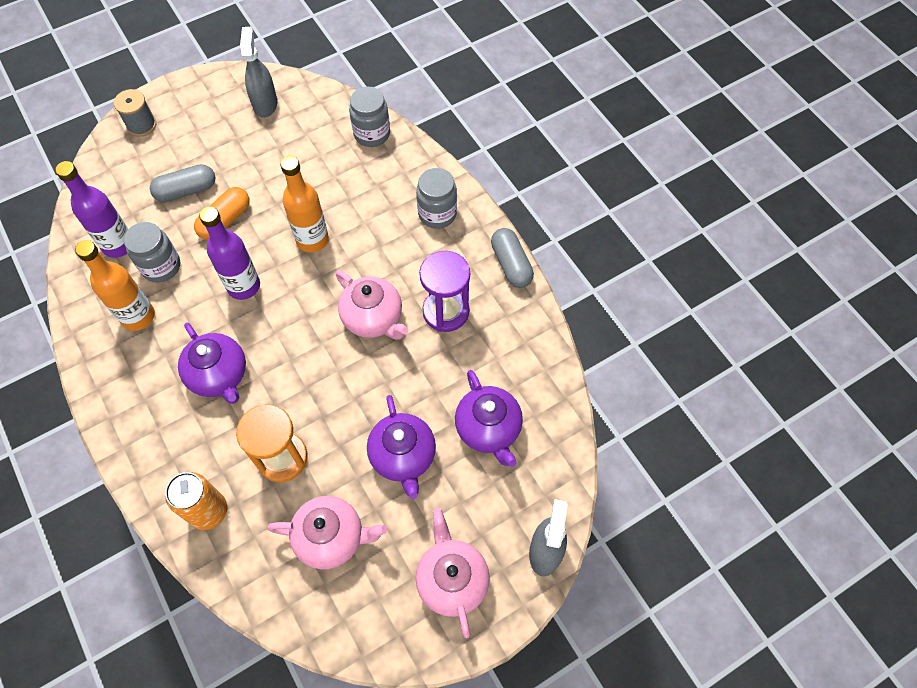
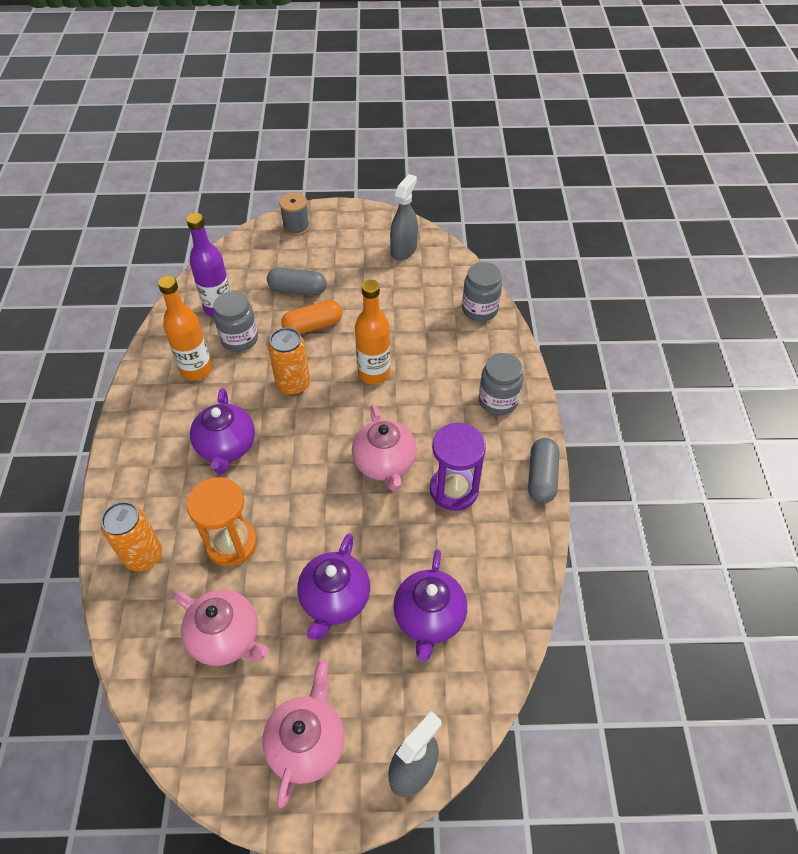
camera: 30 degrees right, 10 degrees down
(243, 286) = (293, 384): purple bottle -> orange can

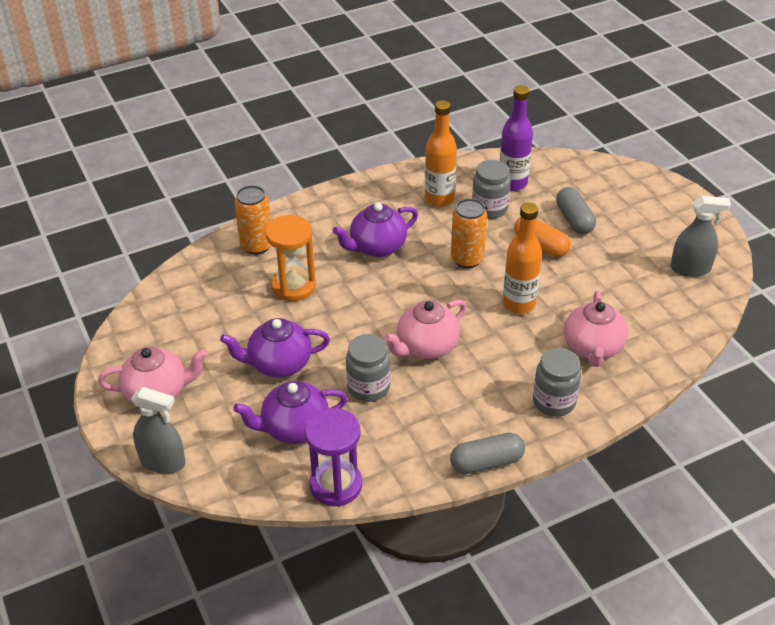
camera: 65 degrees right, 10 degrees down
(226, 638) = (216, 316): pink teapot -> pink teapot (593, 348)
(296, 227) = (650, 188): grey spool -> none
(454, 490) = (430, 402): purple hourglass -> purple hourglass (336, 485)
(479, 310) = (660, 351): grey jar -> grey jar (368, 387)

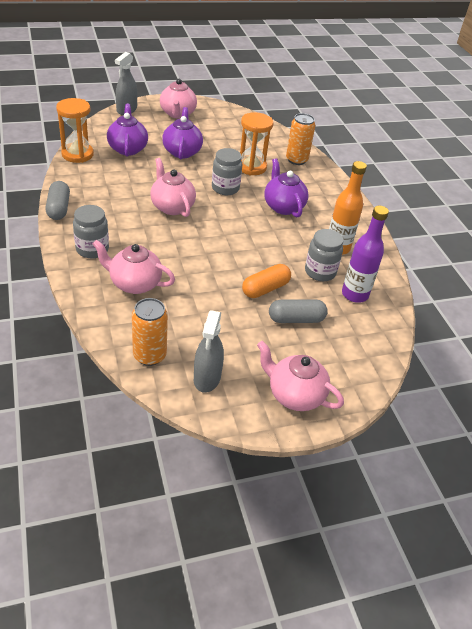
camera: 95 degrees right, 0 degrees up
(336, 485) = (77, 154): purple hourglass -> orange hourglass
(368, 387) = (146, 178): grey jar -> grey jar (225, 188)
(467, 259) = (258, 245): orange can -> orange can (149, 355)
(518, 304) = (198, 258): orange bottle -> none
(672, 212) = (294, 395): none -> pink teapot

